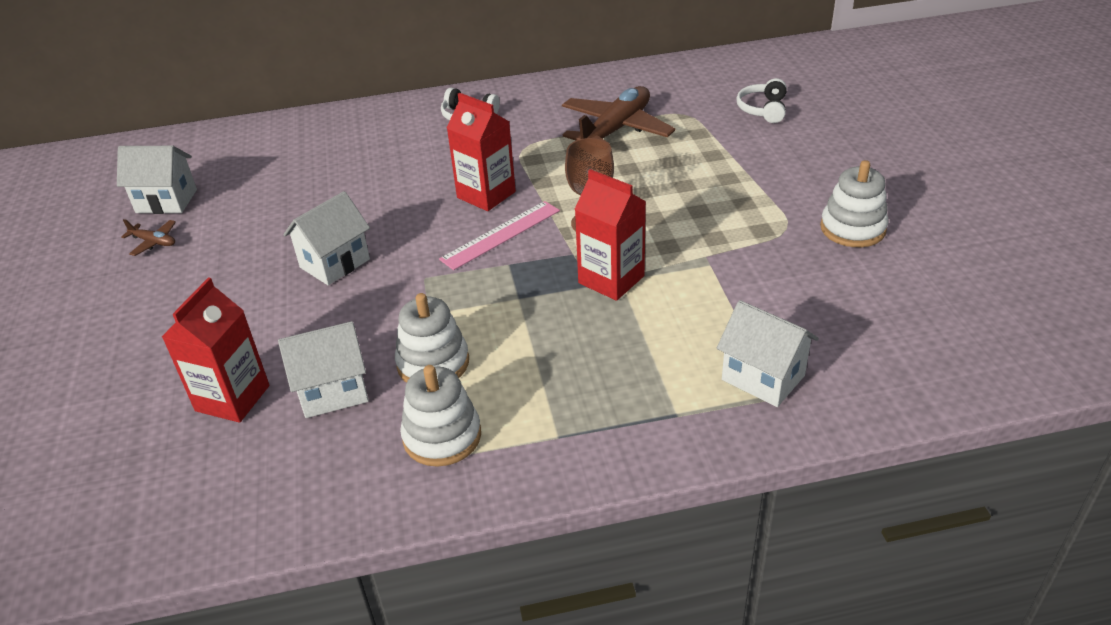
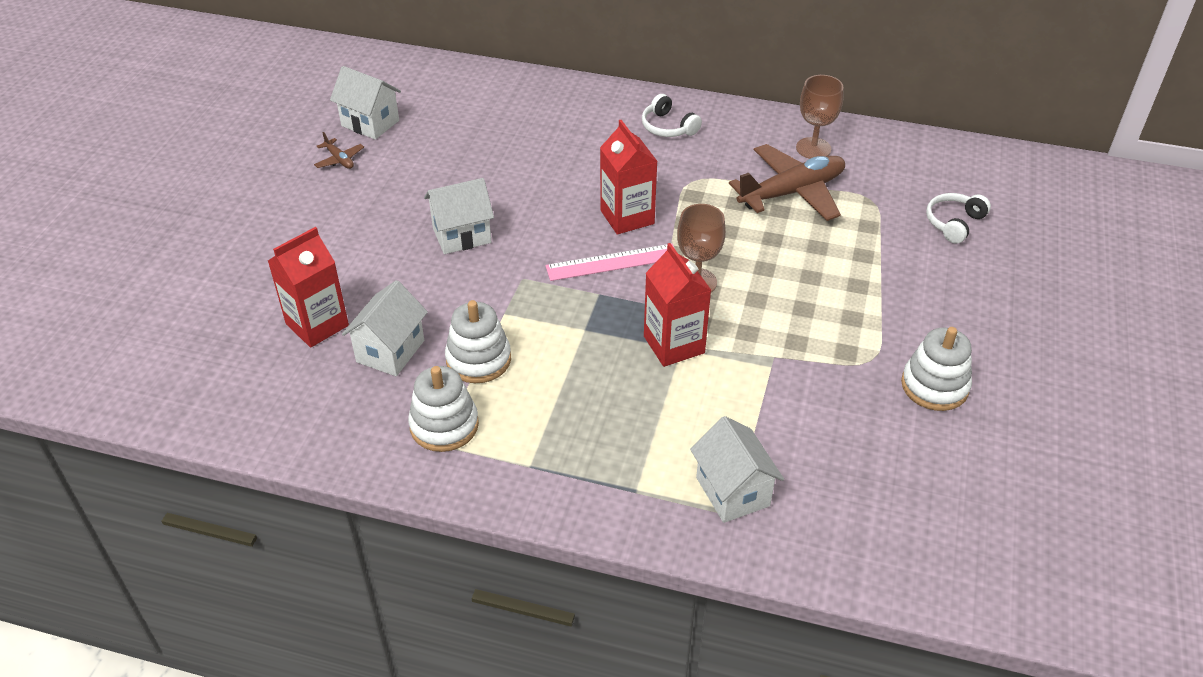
camera: 25 degrees right, 5 degrees up
(333, 391) = (390, 351): white house -> white house turned 75 degrees counterclockwise
(607, 93) = (813, 148): none -> brown goblet

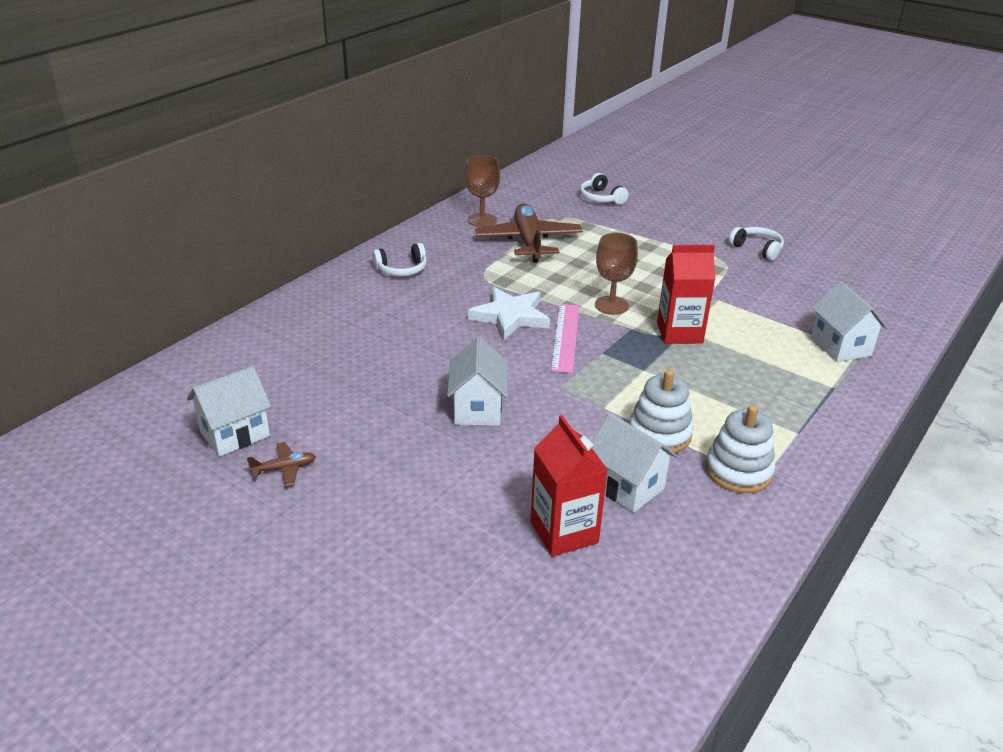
camera: 70 degrees left, 10 degrees down
(627, 217) = (510, 316): red carton -> white star
(732, 491) = (840, 346): white house -> white house turned 75 degrees clockwise
(934, 386) = (757, 249): white stacking toy -> white headphones

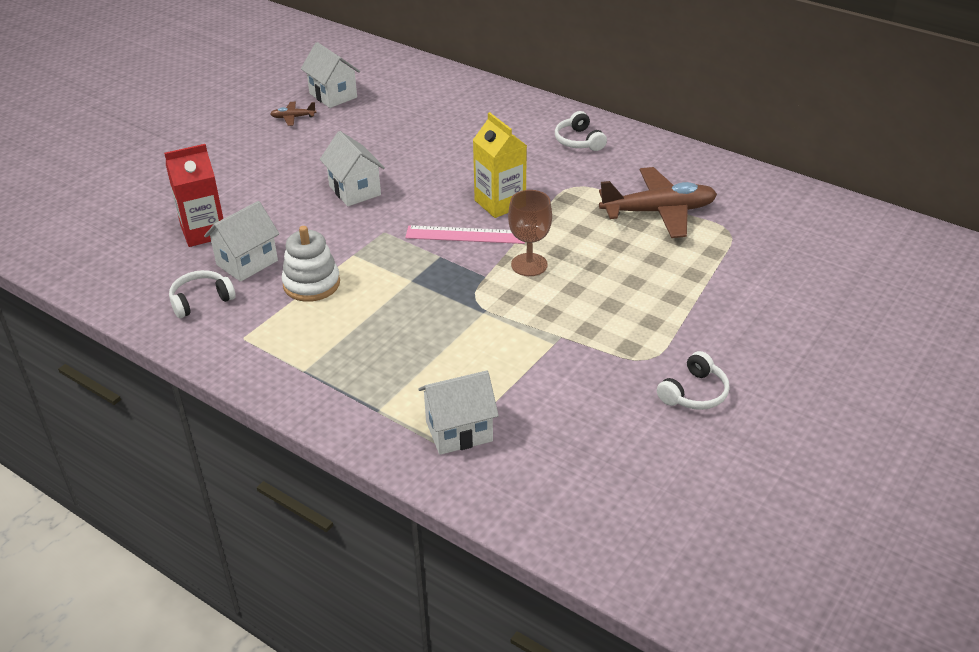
camera: 90 degrees right, 5 degrees up
(284, 469) = (293, 117): brown plane -> brown plane turned 105 degrees clockwise
(478, 409) = (354, 190): white house -> white house turned 60 degrees clockwise
(482, 220) = (700, 181): brown goblet -> none
(510, 316) = (500, 203): white star -> yellow carton
(601, 198) = (798, 265): white headphones -> white headphones (201, 300)
(679, 333) = (479, 308): red carton -> none
(738, 471) = (255, 325): white stacking toy -> none

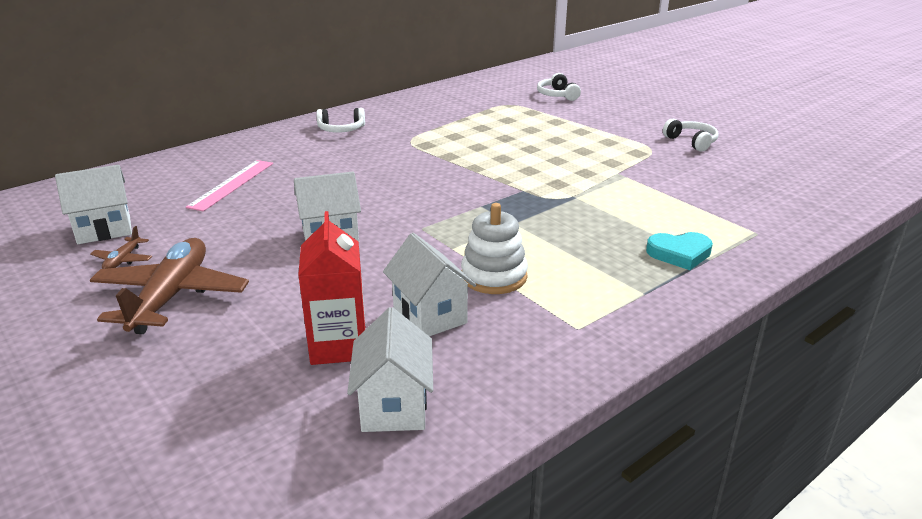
camera: 75 degrees left, 10 degrees down
(201, 300) = (492, 355): white headphones -> white headphones (557, 95)
(382, 390) = (679, 254): none -> turquoise heart
(459, 431) = (736, 226): white house -> white house (394, 406)
(465, 235) = (454, 191): pink ruler -> pink ruler (232, 184)
(500, 203) = (413, 171): yellow carton -> none
(529, 265) = (515, 171): brown goblet -> none
(658, 212) = (469, 119): brown plane -> brown plane (171, 296)

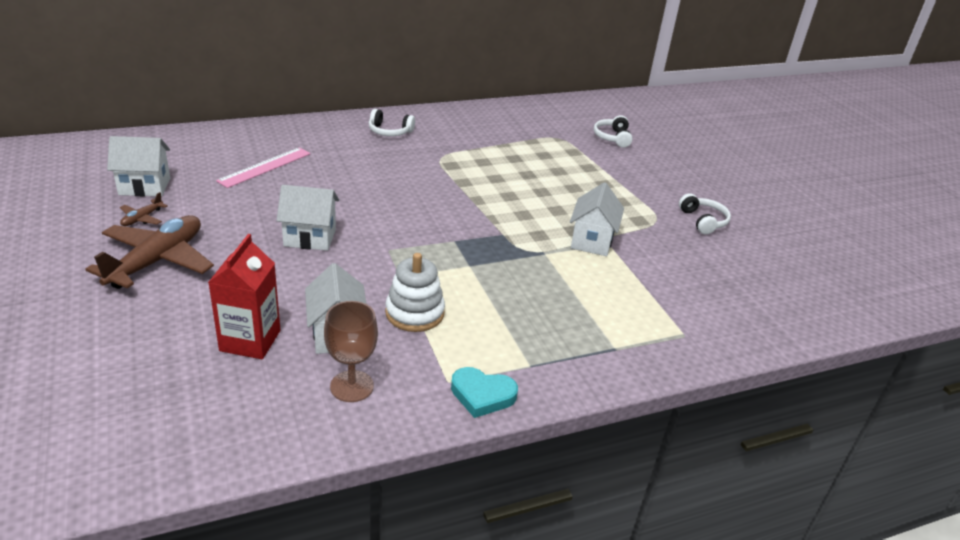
camera: 15 degrees right, 5 degrees up
(394, 406) = (256, 405): white house -> white house (592, 241)
(484, 359) = (352, 386): none -> brown goblet
(679, 254) = (593, 336): turquoise heart -> turquoise heart (482, 395)

